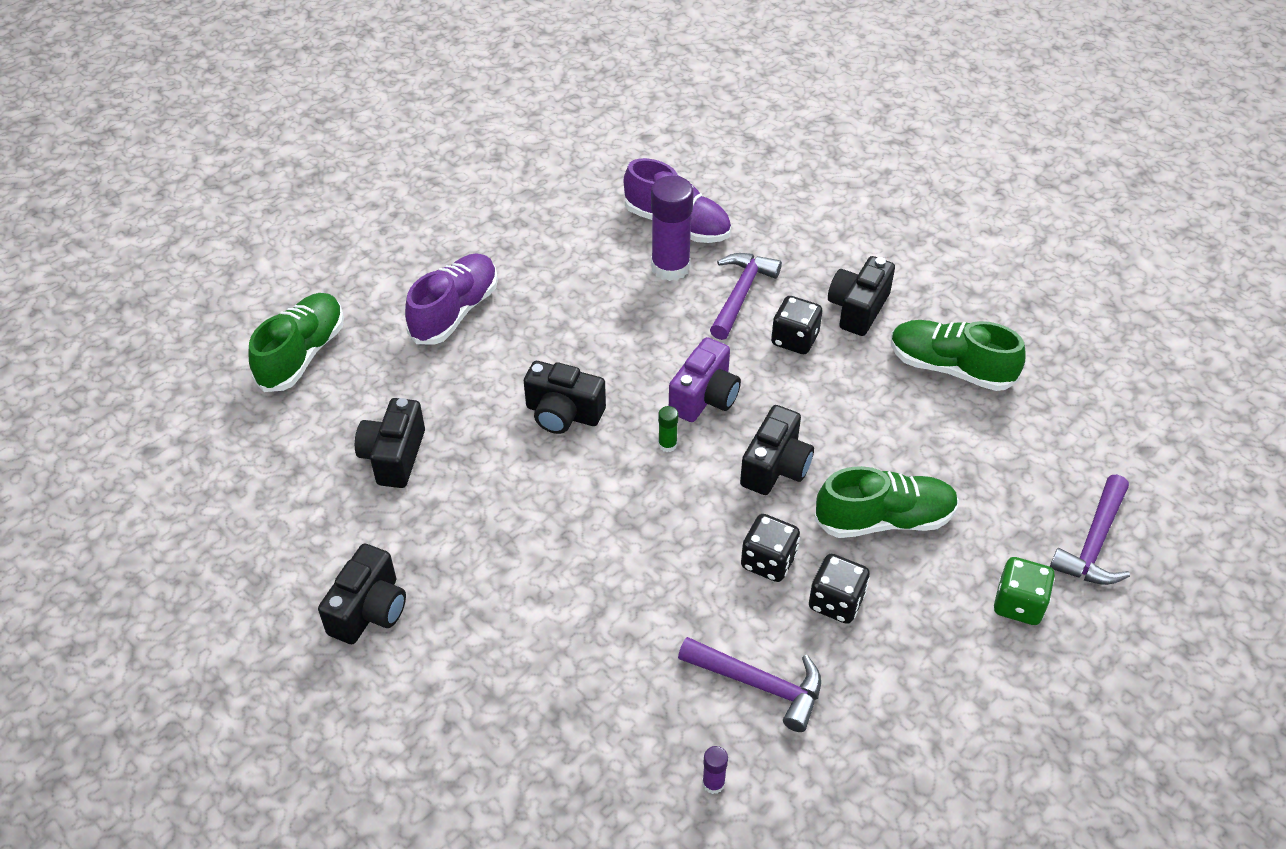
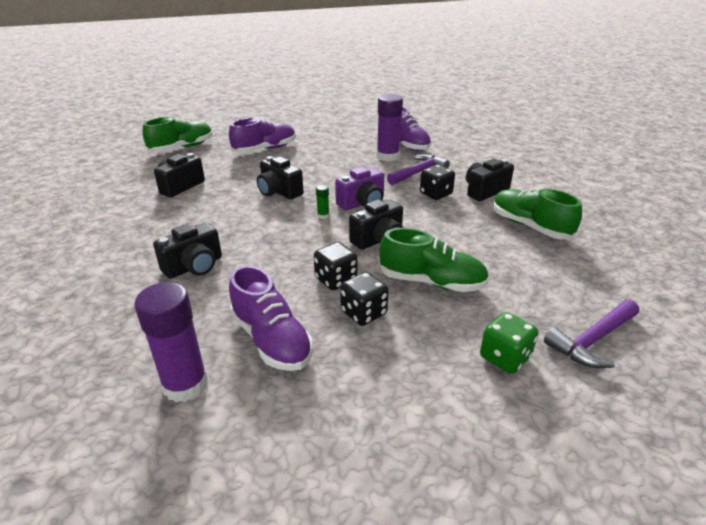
camera: 25 degrees right, 15 degrees down
(369, 610) = (96, 236): black camera -> black camera (194, 266)
(713, 783) = (185, 385): purple glue stick -> purple glue stick, size x2.32
(759, 684) = (271, 339): purple hammer -> purple shoe

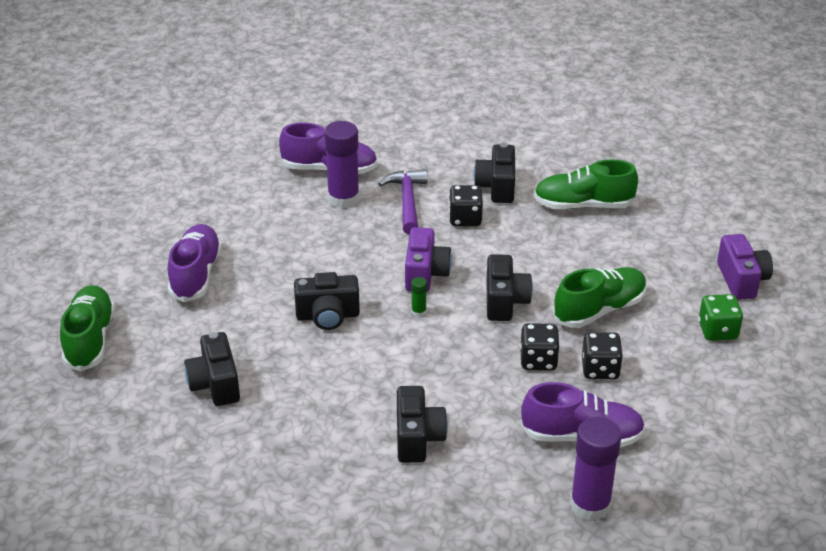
camera: 50 degrees left, 5 degrees up
(592, 340) = (741, 280): purple hammer -> purple camera

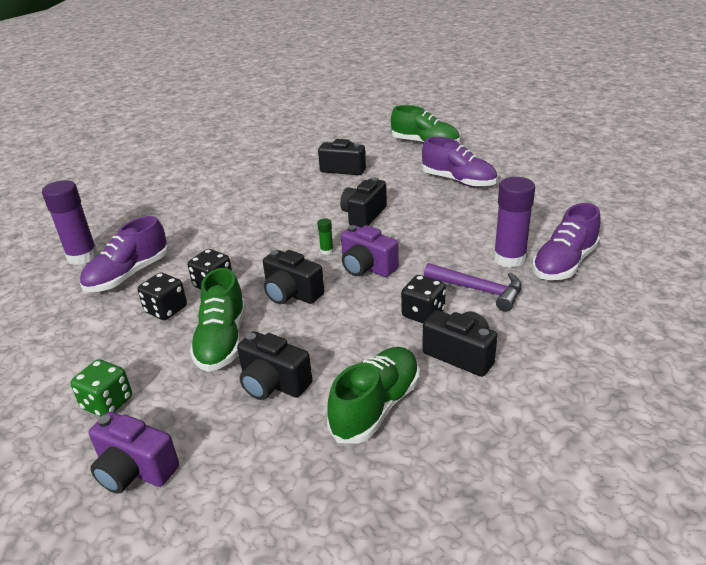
camera: 125 degrees right, 5 degrees down
(417, 438) = (217, 216): black camera -> black camera (273, 383)

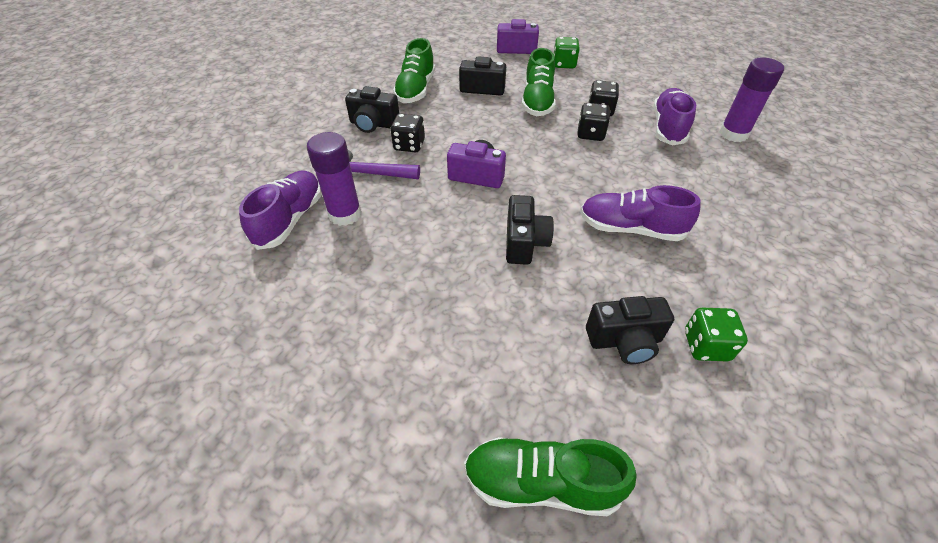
camera: 155 degrees right, 15 degrees up
(222, 341) = (537, 101): green shoe -> green shoe turned 150 degrees counterclockwise
(291, 294) = (521, 140): black camera -> none
(302, 162) = (706, 345): none -> green dice
(326, 251) = (527, 185): green glue stick -> none
(458, 181) = (433, 350): purple shoe -> purple shoe (631, 228)

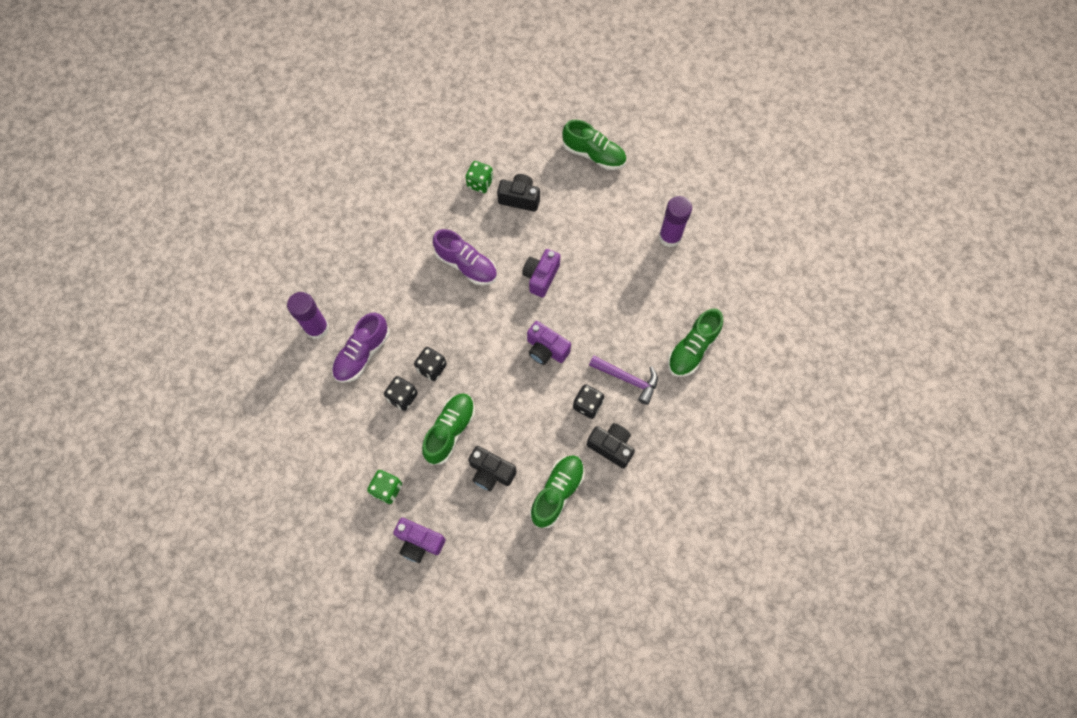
camera: 160 degrees left, 20 degrees up
(290, 219) = (692, 349): purple shoe -> green shoe
(345, 214) = (653, 341): purple glue stick -> purple glue stick (670, 237)
(524, 242) = (541, 277): black camera -> purple camera

